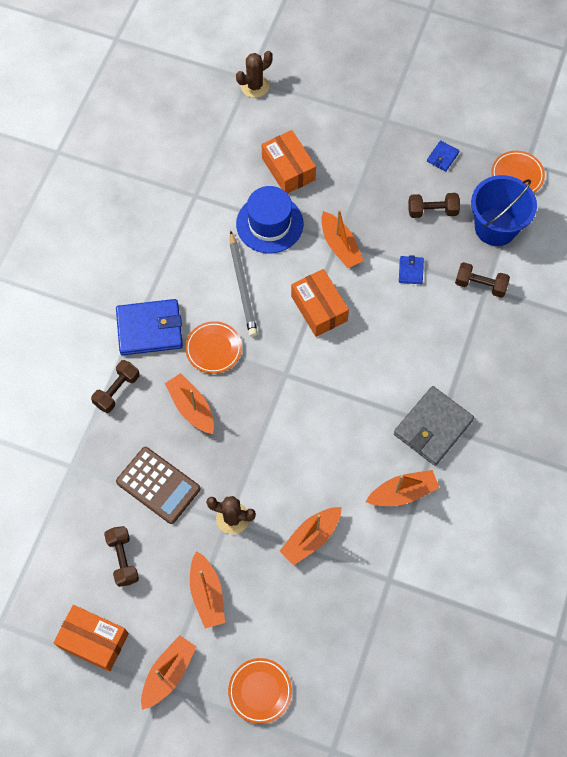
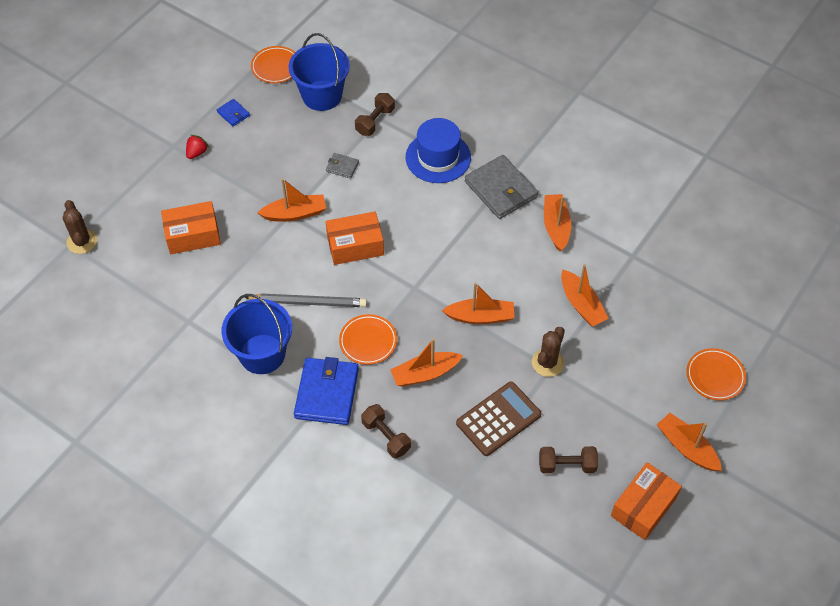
camera: 75 degrees left, 10 degrees down
(177, 264) = (262, 354): none -> blue bucket
(207, 594) = (617, 399): orange boat -> orange boat (480, 317)
(269, 224) = (248, 264): blue hat -> blue hat (438, 157)
(384, 142) = (197, 153): none -> red strawberry
(410, 271) = (342, 167): blue wallet -> grey wallet
(432, 211) = (287, 135): brown dumbbell -> none

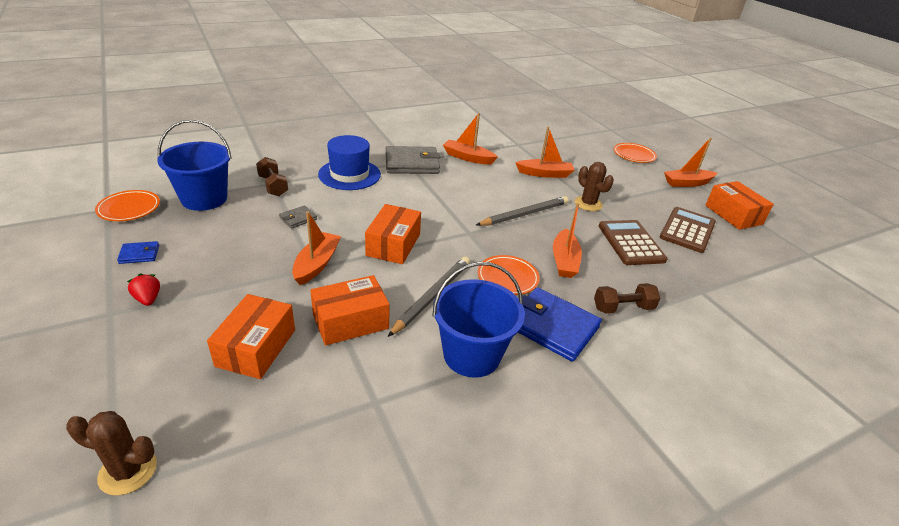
camera: 65 degrees left, 20 degrees down
(248, 269) = (350, 321): none -> orange box
(480, 317) = (524, 214): orange boat -> grey pencil
(567, 465) = (687, 230): brown dumbbell -> brown calculator

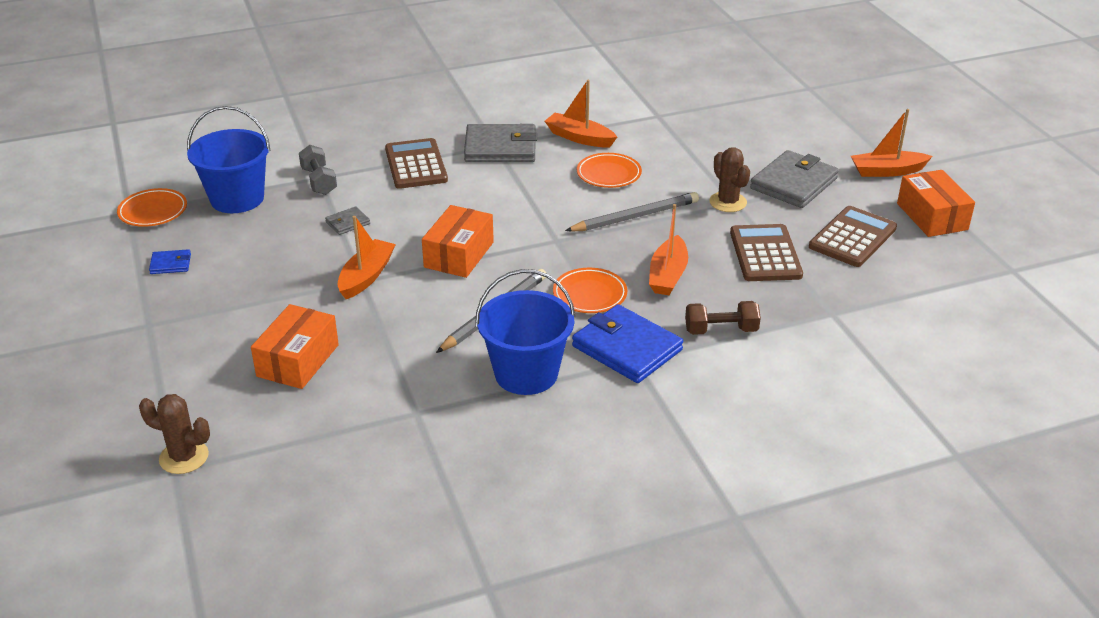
camera: 10 degrees right, 0 degrees up
(148, 299) = (185, 311): red strawberry -> none
(273, 186) = (319, 181): brown dumbbell -> grey dumbbell
(349, 174) = (416, 165): blue hat -> brown calculator
(350, 321) = (398, 338): orange box -> none
(545, 174) = (682, 160): orange boat -> none
(628, 191) = (793, 183): none -> grey wallet
(634, 155) = (825, 130): orange plate -> orange plate (608, 174)

